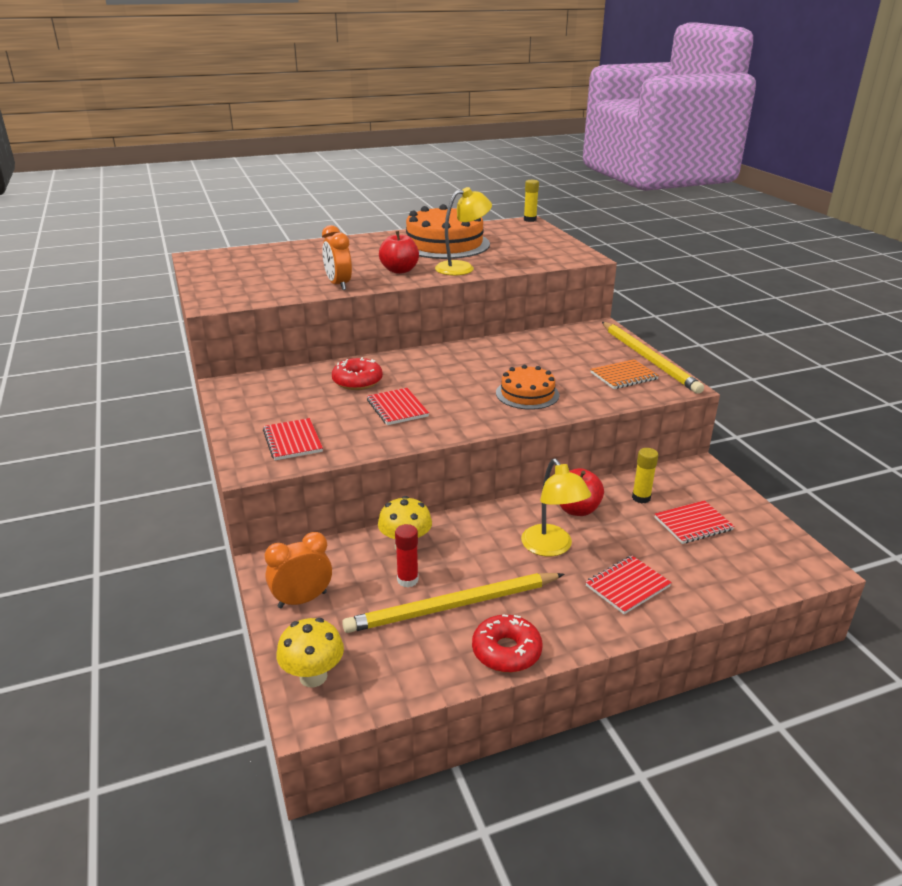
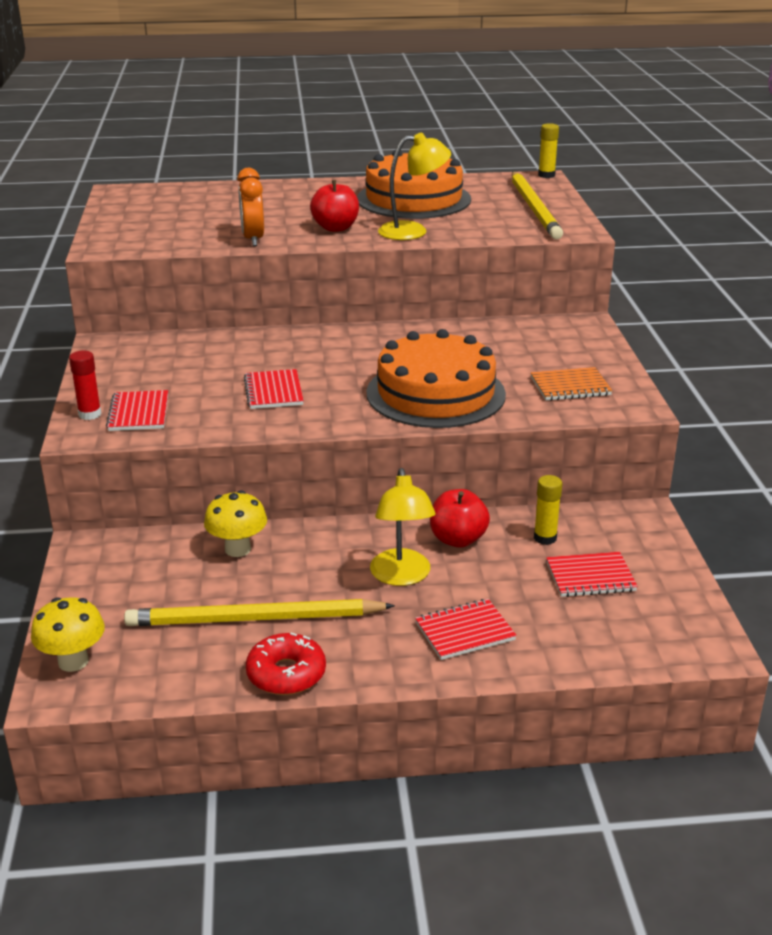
camera: 15 degrees right, 0 degrees up
(302, 600) = (100, 586): orange clock -> none
(357, 381) = (247, 356): red donut -> none
(407, 580) = (220, 584): red glue stick -> red glue stick (90, 414)
(527, 394) = (435, 393): orange cake -> orange cake, size x1.78
(648, 359) = (618, 369): yellow pencil -> yellow pencil (534, 208)

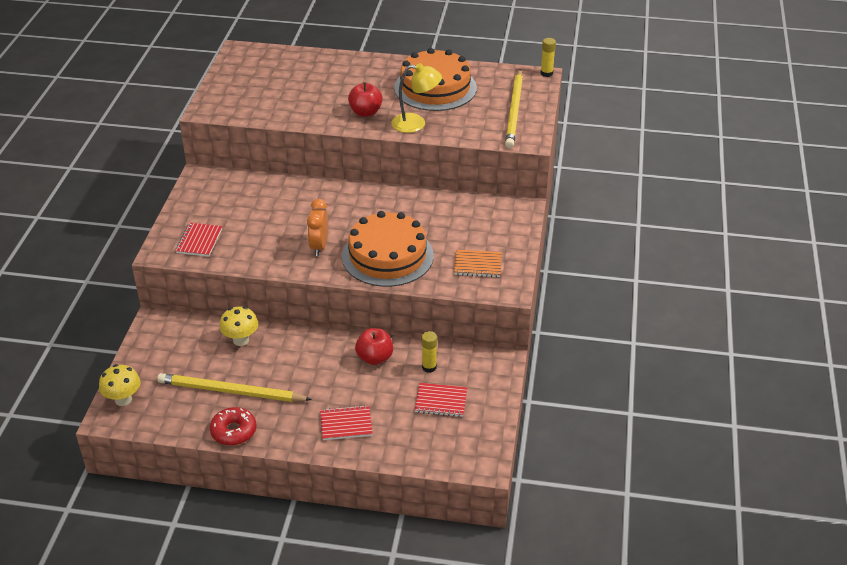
camera: 15 degrees right, 10 degrees up
(90, 414) = (170, 237): red glue stick -> none
(253, 239) = (305, 116): orange clock -> orange clock (319, 246)
(273, 391) = (287, 237): red notebook -> none
(401, 576) = (328, 378): yellow lamp -> none

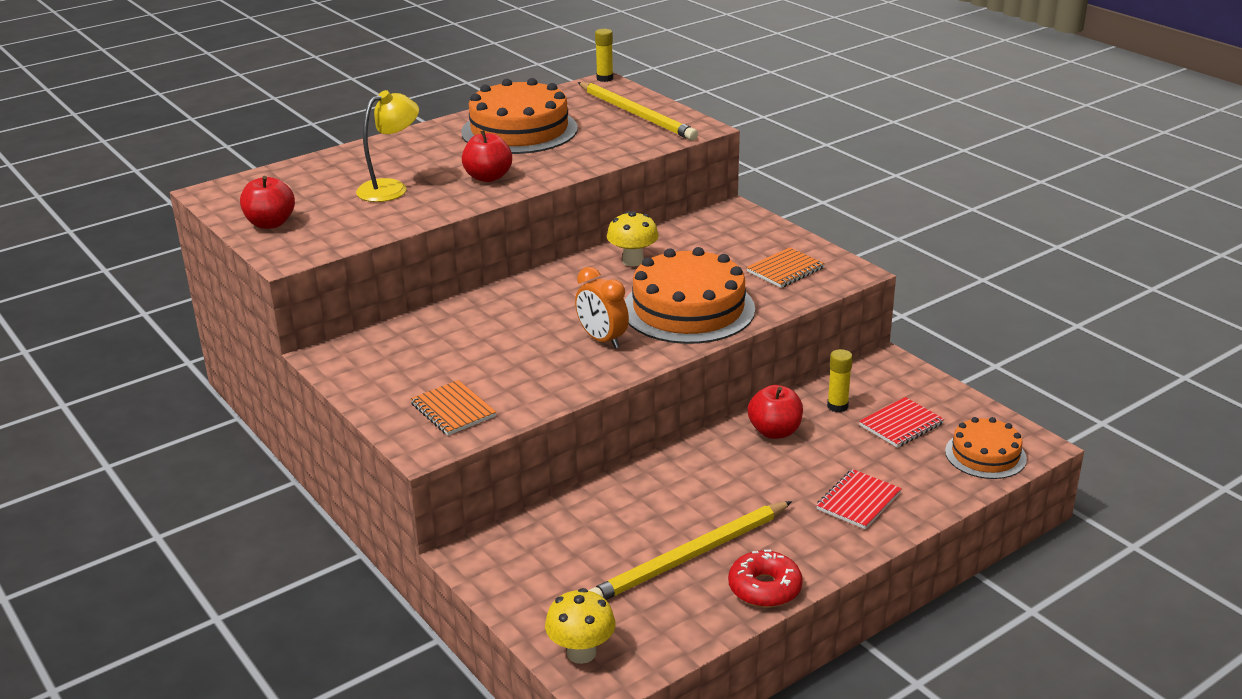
camera: 45 degrees left, 10 degrees down
(199, 241) = (453, 410): red notebook -> orange notebook
(231, 85) = (270, 224): none -> red apple
(241, 340) = (608, 506): yellow mushroom -> yellow mushroom (633, 261)
(416, 124) = (562, 163): yellow lamp -> yellow lamp (391, 188)
(451, 450) = (985, 455): none -> orange cake

